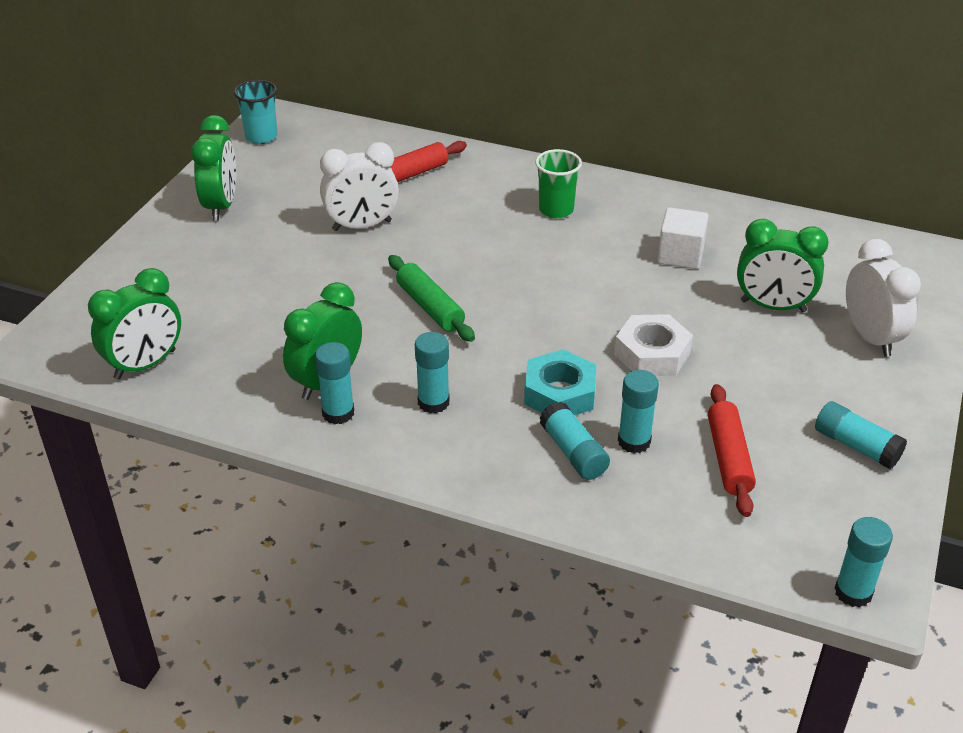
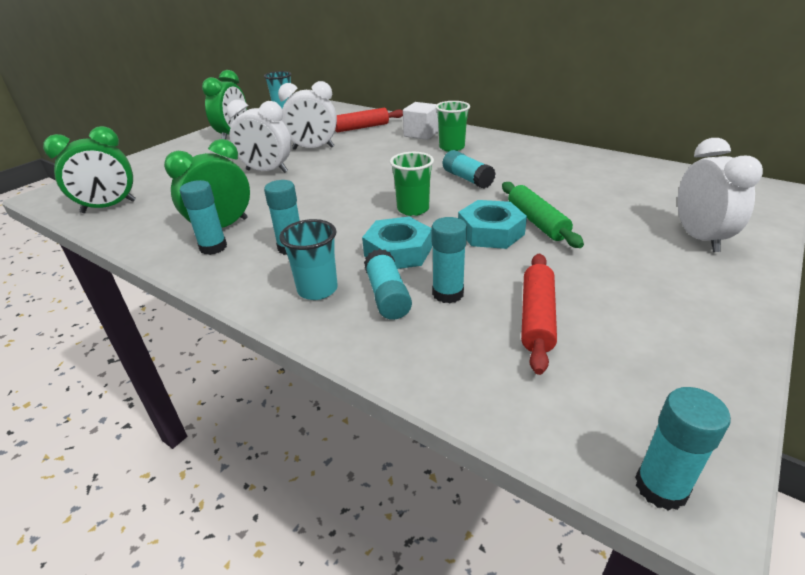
camera: 15 degrees right, 5 degrees down
(322, 278) = (267, 171): none -> white clock
(430, 307) = (329, 191): green rolling pin -> green rolling pin (537, 222)
(495, 454) = (317, 289): none -> turquoise cup
(550, 328) = (413, 209): none -> green cup
(652, 354) = (490, 232): white nut -> turquoise nut
(680, 255) = (537, 175): white cube -> white cube (421, 134)
(773, 306) = (608, 210): green clock -> none
(856, 446) = (678, 323): turquoise glue stick -> turquoise glue stick (467, 179)

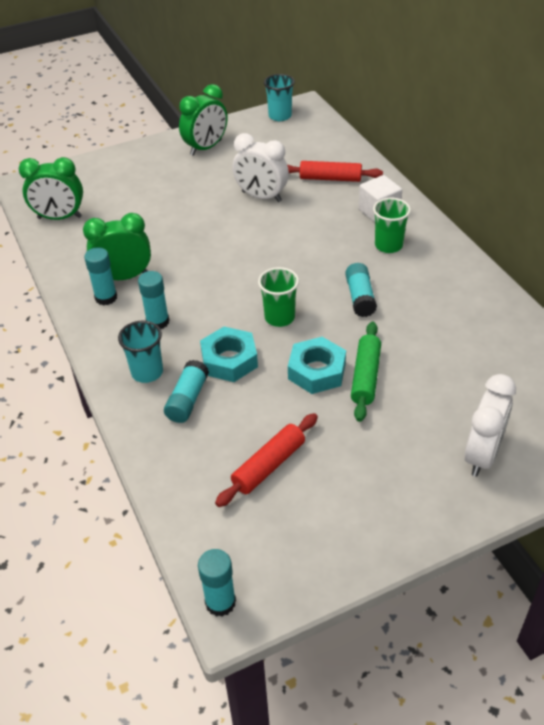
camera: 30 degrees right, 10 degrees up
(267, 171) = (200, 216): white clock -> none
(448, 293) = (229, 416): turquoise glue stick -> none

